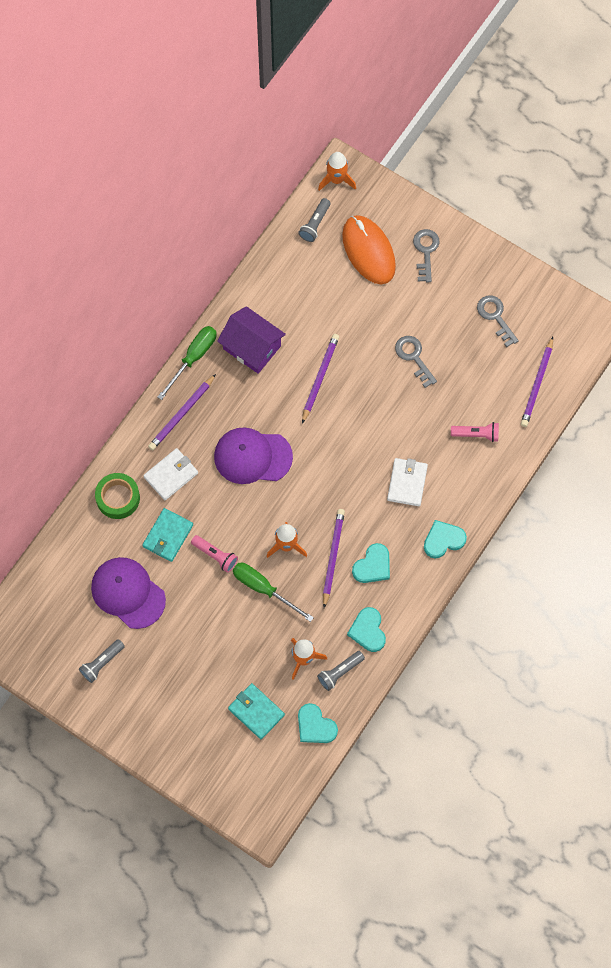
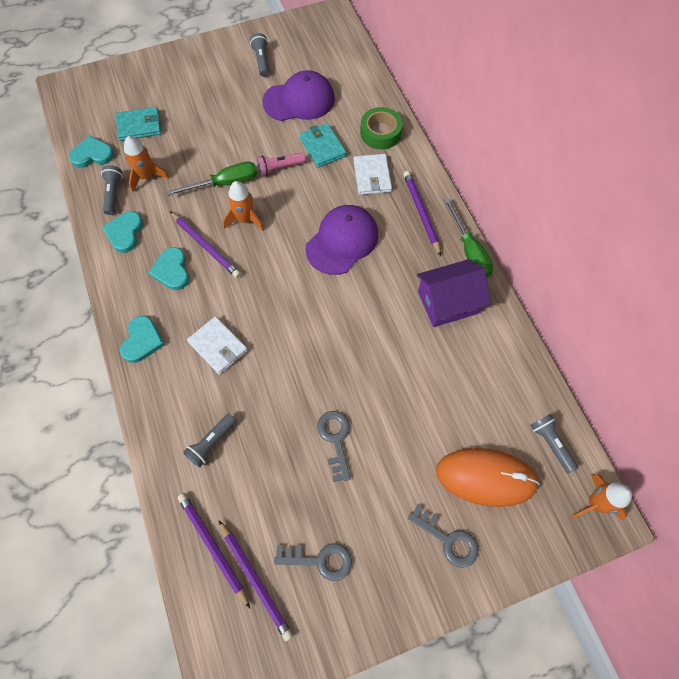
camera: 125 degrees right, 5 degrees down
(320, 378) = (376, 340): purple pencil -> purple pencil (255, 580)
(368, 630) = (124, 233): turquoise heart -> turquoise heart turned 105 degrees counterclockwise
(414, 357) = (335, 439): grey key -> grey key turned 105 degrees counterclockwise
(476, 434) = (211, 443): pink flashlight -> grey flashlight

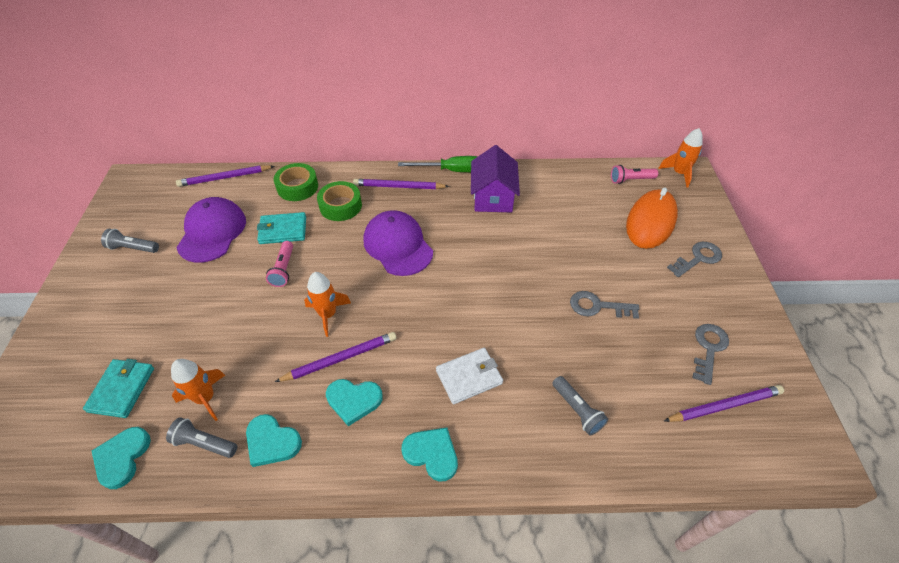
camera: 70 degrees left, 15 degrees down
(213, 547) = (689, 435): purple pencil -> purple pencil (225, 178)
(225, 183) = (270, 321): green screwdriver -> none
(372, 176) = (340, 206): white wallet -> green tape
(551, 444) = (630, 180): grey flashlight -> pink flashlight

